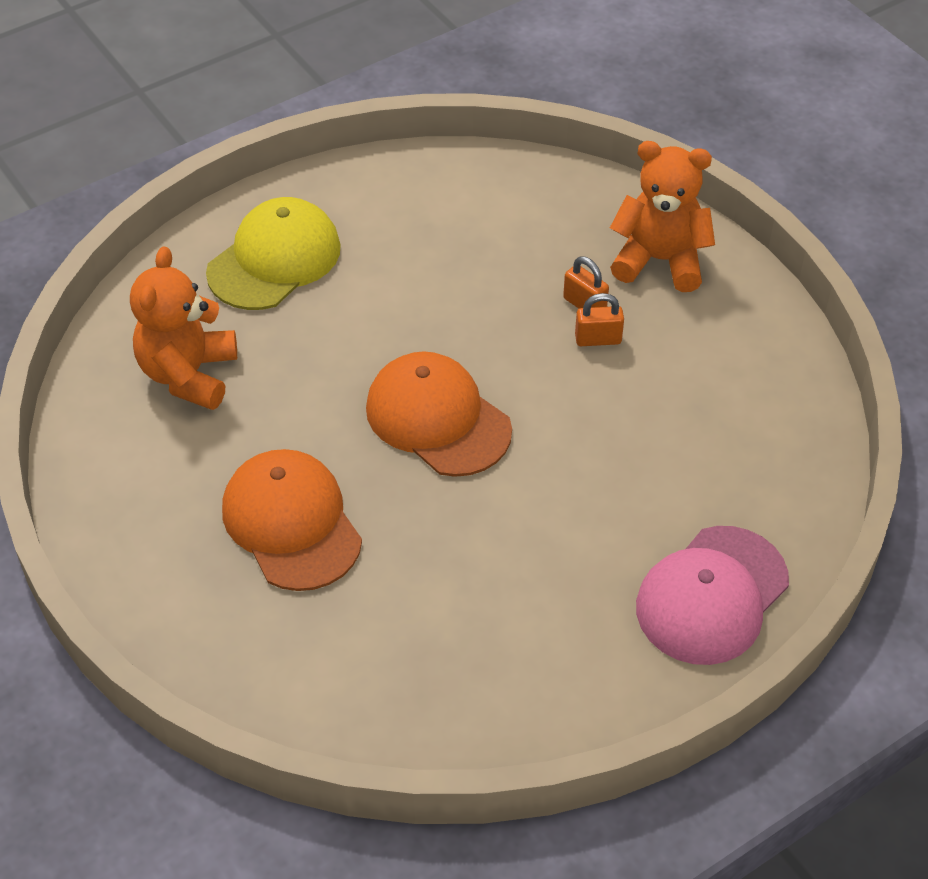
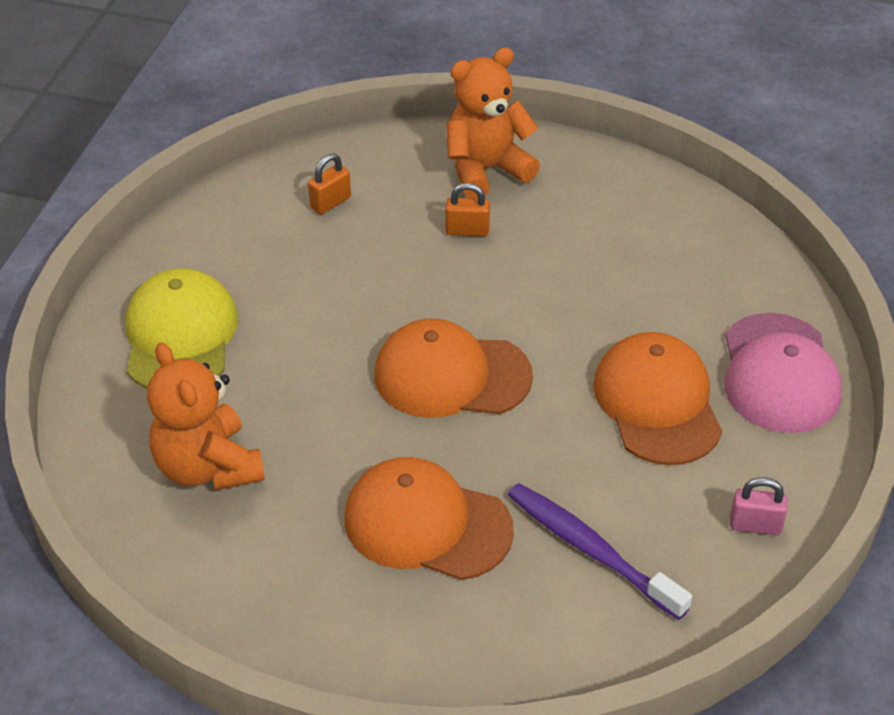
camera: 40 degrees left, 5 degrees down
(388, 630) = (591, 550): none -> purple toothbrush
(540, 704) = (755, 525): none -> pink padlock
(576, 550) = (657, 403): none -> orange cap
(598, 339) = (504, 249): orange padlock -> orange padlock (330, 202)

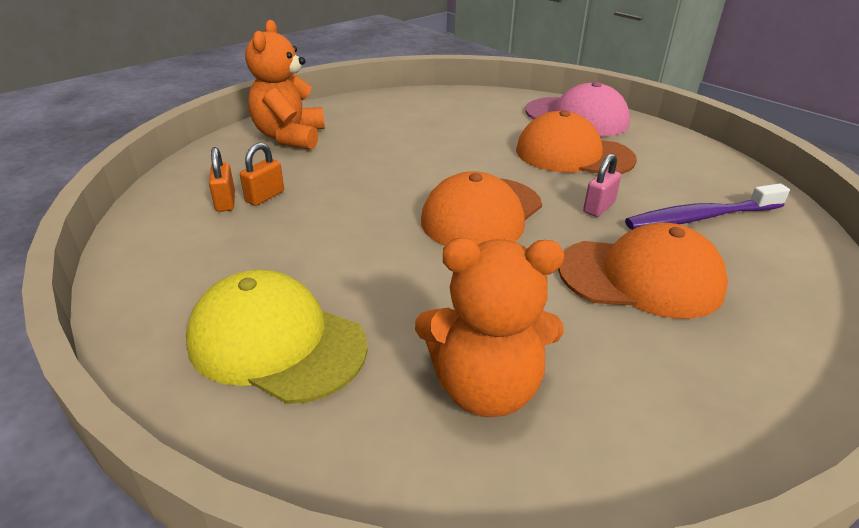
camera: 60 degrees left, 10 degrees down
(427, 524) = (641, 277): orange cap -> orange cap turned 135 degrees counterclockwise
(467, 231) = (339, 161): orange padlock -> orange padlock (265, 196)
(755, 525) = (700, 160): pink padlock -> pink padlock (598, 207)

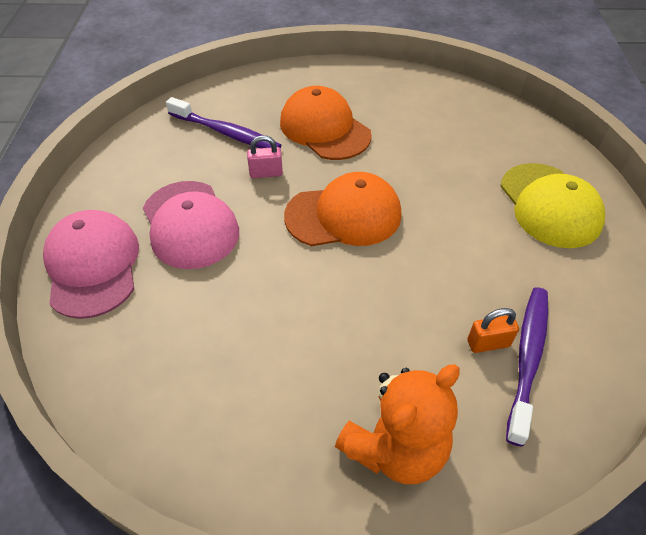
camera: 135 degrees left, 15 degrees up
(225, 202) = (527, 359): orange padlock -> purple toothbrush
(485, 388) = (466, 133): orange teddy bear -> none
(573, 154) = (190, 224): orange cap -> pink cap

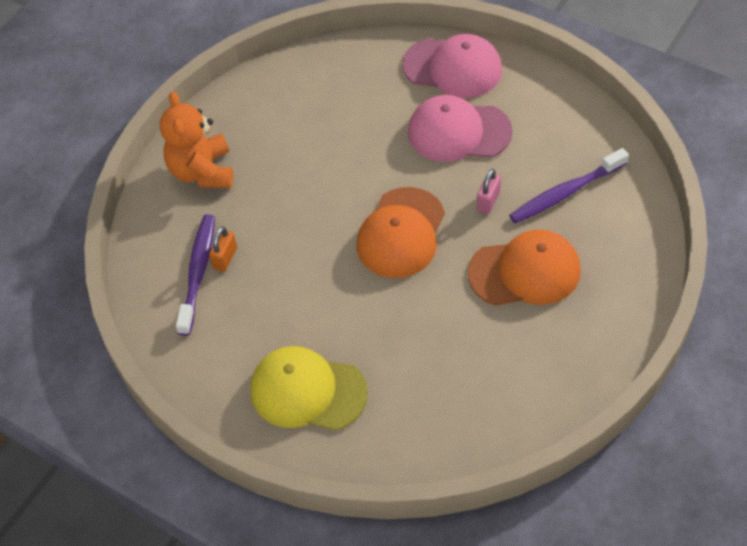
camera: 125 degrees right, 5 degrees up
(527, 359) = (198, 273): purple toothbrush -> purple toothbrush turned 135 degrees counterclockwise

